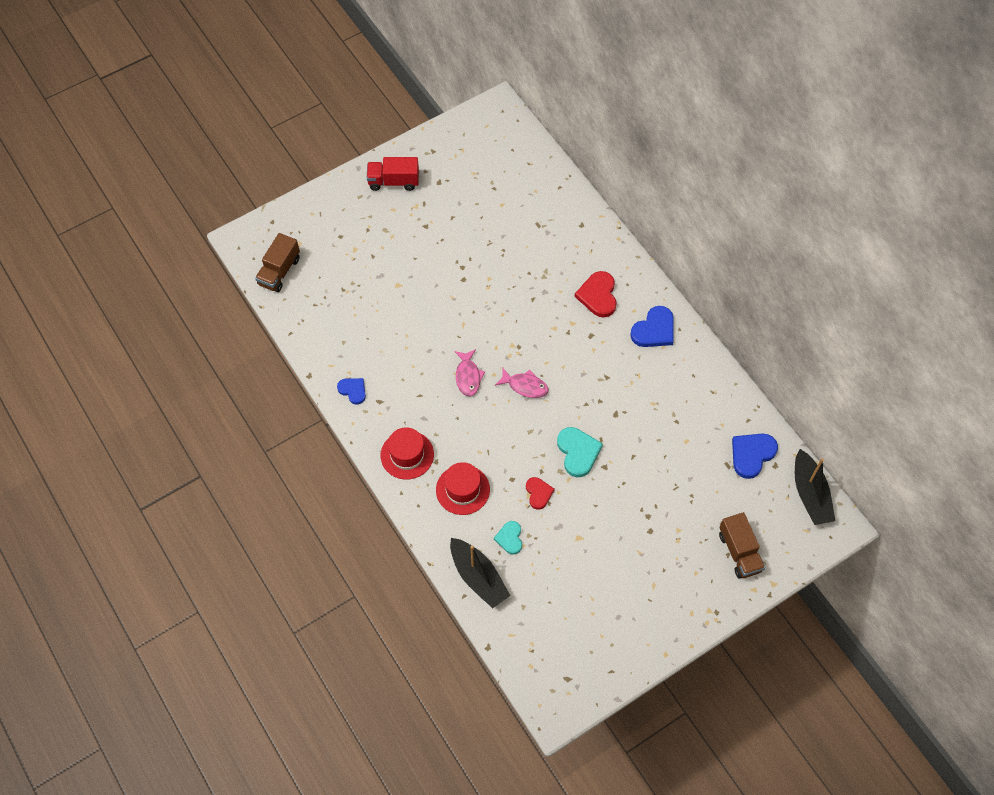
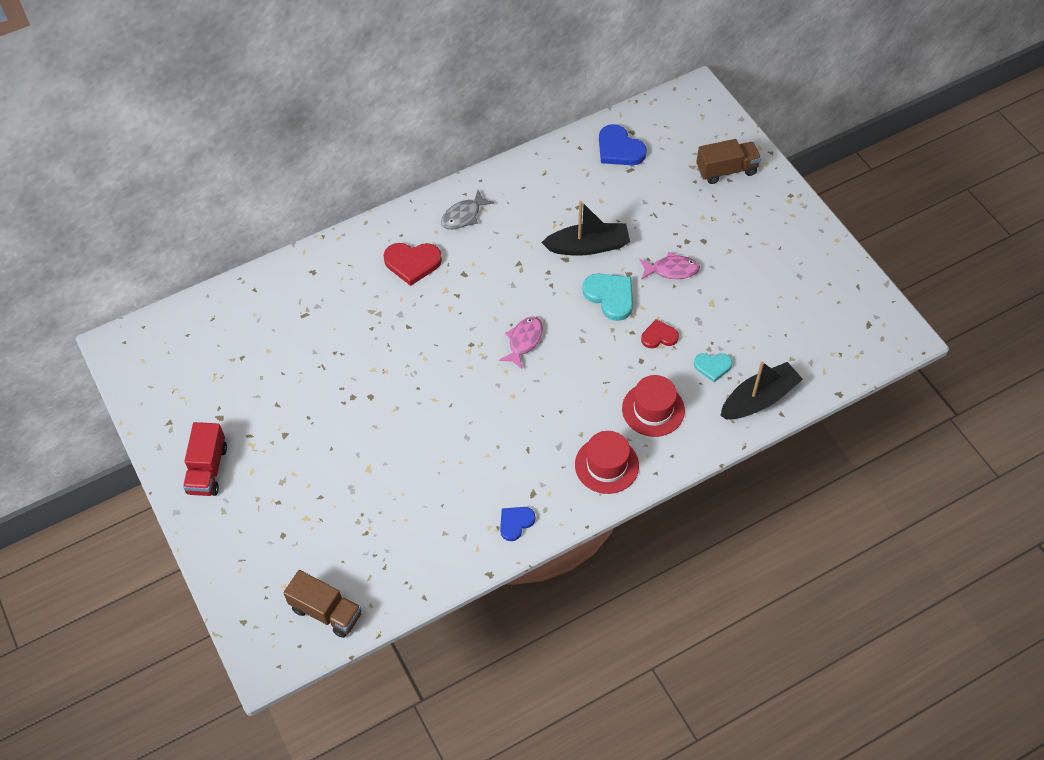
camera: 85 degrees left, 5 degrees down
(468, 376) = (506, 397): pink fish -> pink fish (672, 270)
(578, 452) = (610, 296): turquoise heart -> turquoise heart turned 60 degrees clockwise
(654, 330) = (463, 215): blue heart -> grey fish
(810, 494) = (664, 109): black boat -> black boat (588, 246)

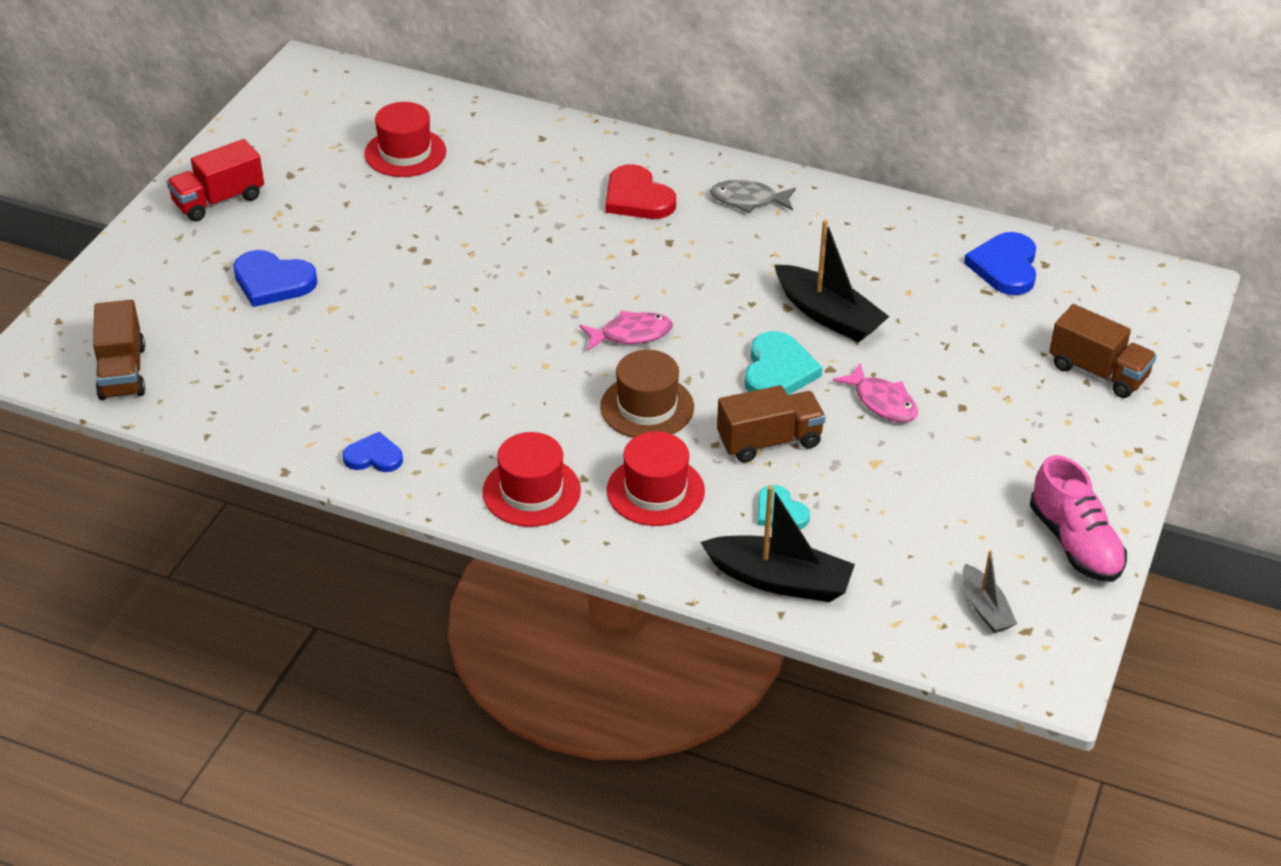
camera: 50 degrees right, 15 degrees down
(258, 346) = (405, 153): none -> red hat
(315, 485) = (272, 282): none -> blue heart
(587, 371) = (647, 407): none -> brown hat
(659, 336) = (769, 441): red heart -> brown truck
(830, 265) = (1075, 543): none -> pink shoe
(842, 330) = (985, 608): none -> grey boat

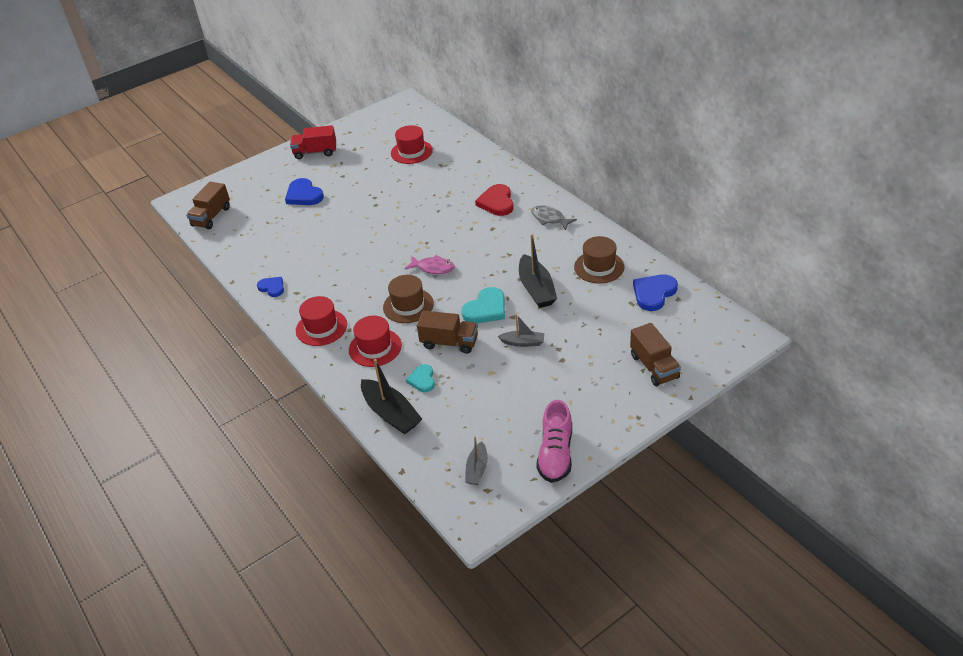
camera: 35 degrees right, 0 degrees up
(882, 402) = (523, 342): pink fish -> grey boat
(891, 252) = (599, 267): none -> brown hat

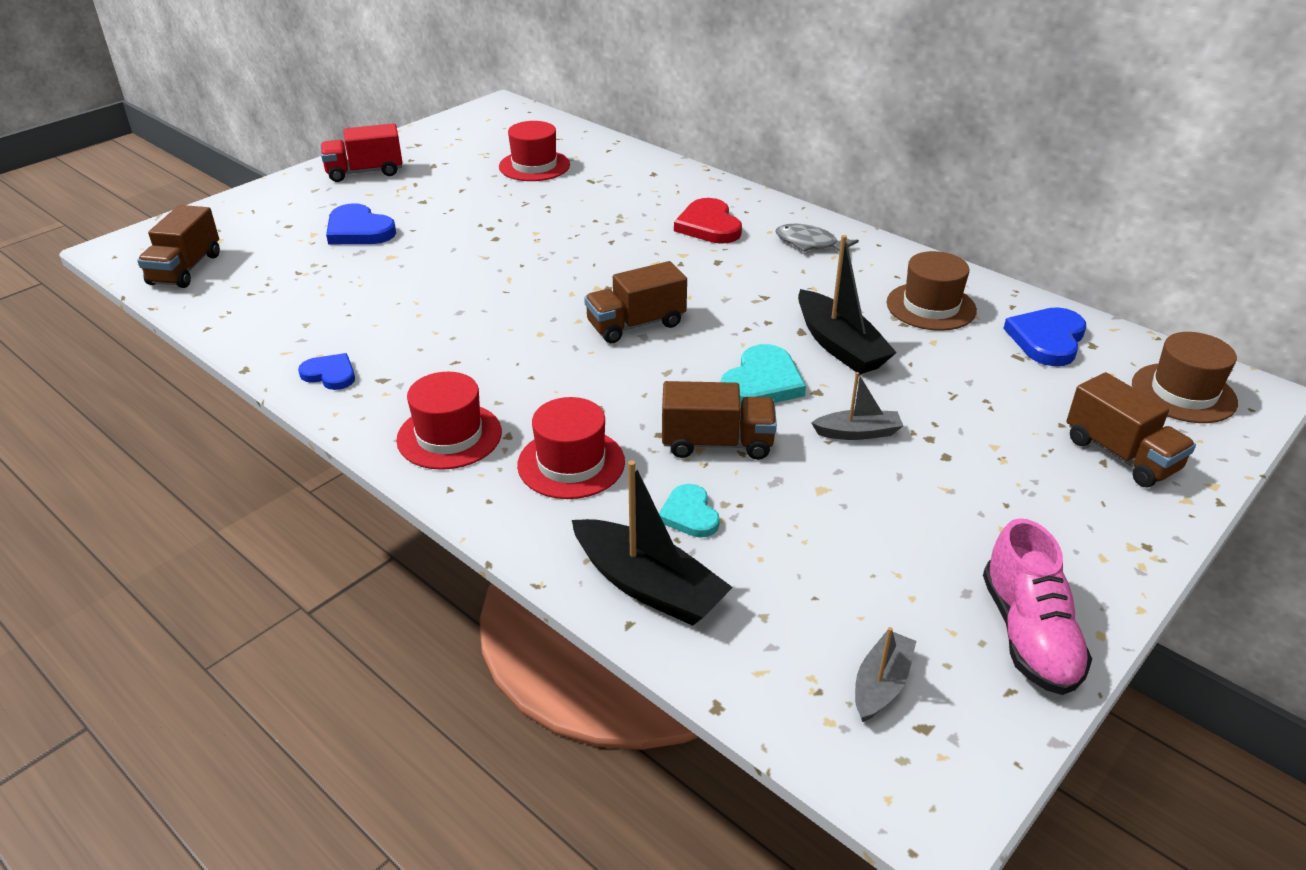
camera: 15 degrees left, 5 degrees down
(408, 306) = (612, 387): brown hat -> brown hat (1183, 393)
(433, 268) = (636, 325): pink fish -> brown truck
(477, 469) = (881, 684): grey boat -> grey boat turned 150 degrees counterclockwise

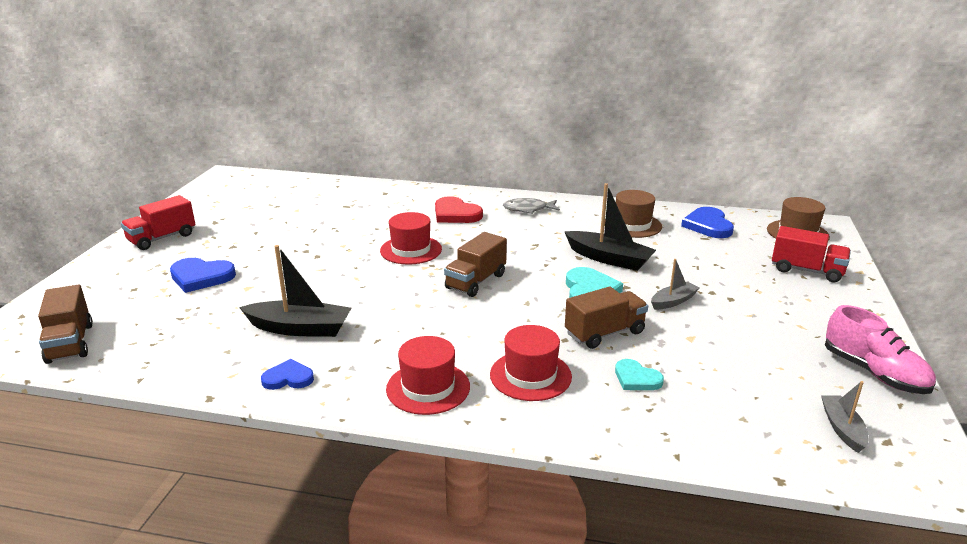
camera: 30 degrees left, 10 degrees down
(534, 166) = (295, 206): red hat -> red hat (411, 250)
(649, 586) = (662, 429): black boat -> black boat (300, 328)
(1120, 455) = (806, 270): brown truck -> red truck

